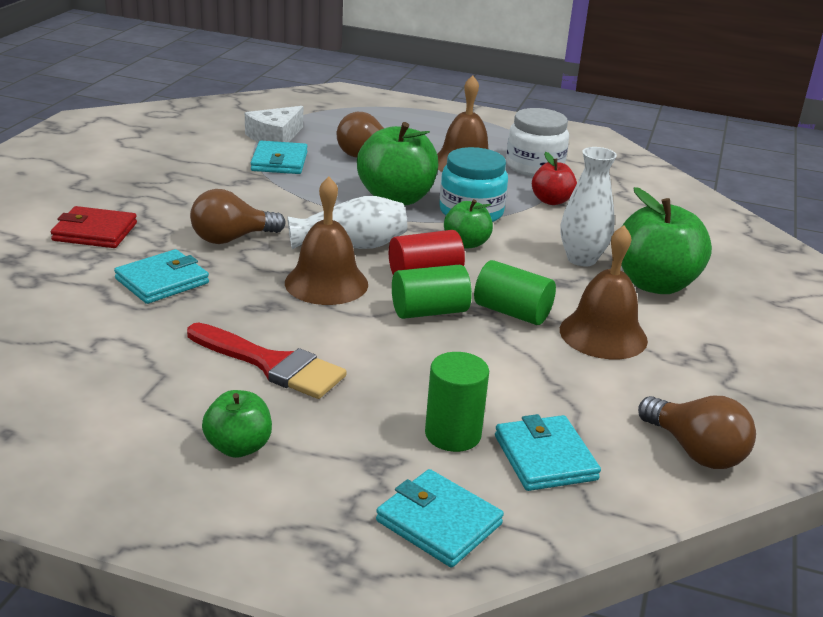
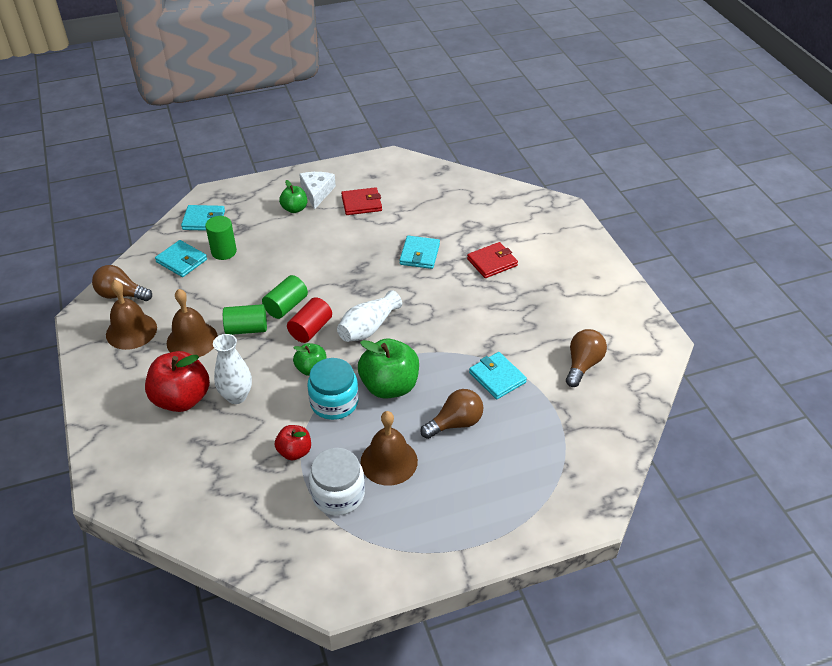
camera: 145 degrees right, 15 degrees up
(114, 392) = (361, 203): none -> red wallet
(231, 239) = (429, 296): brown light bulb -> brown light bulb (583, 365)
(272, 364) = (322, 243): red brush -> none
(275, 136) = (538, 405): white cheese -> white cheese (317, 192)
(326, 283) = (350, 295): brown bell -> brown bell (131, 331)
(655, 284) = (182, 399): green apple -> red apple

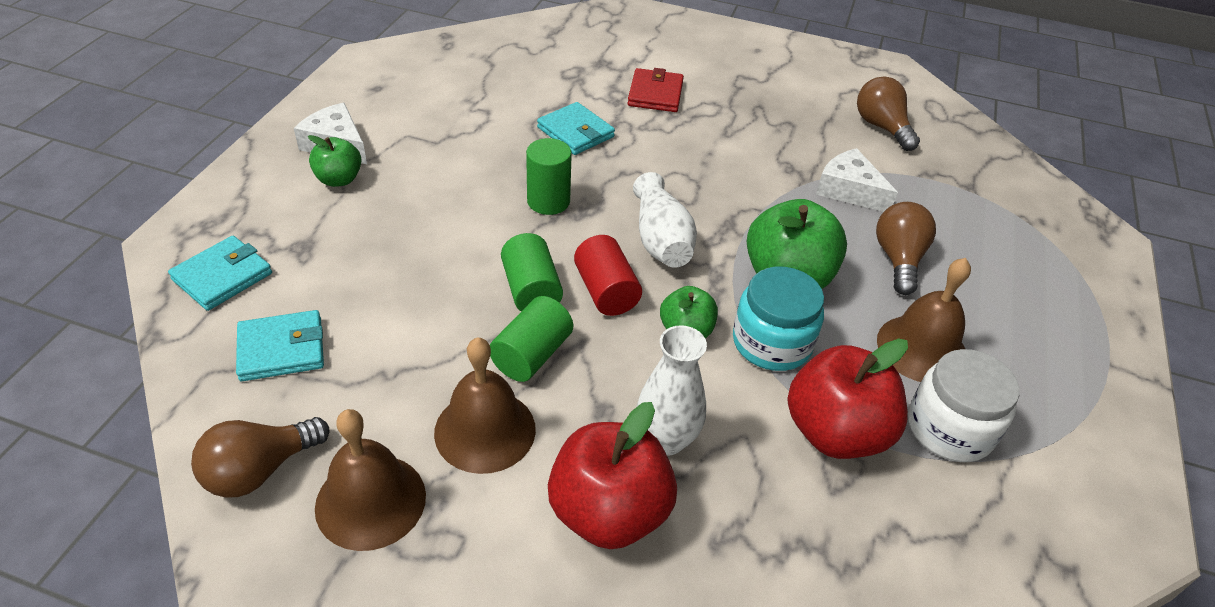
camera: 55 degrees left, 0 degrees up
(224, 252) = (328, 292): green cylinder -> green cylinder (548, 201)
(294, 451) = (835, 432): red apple -> red apple, size x1.79
(361, 203) = (416, 123): red wallet -> none
(497, 377) = (849, 190): turquoise wallet -> white cheese

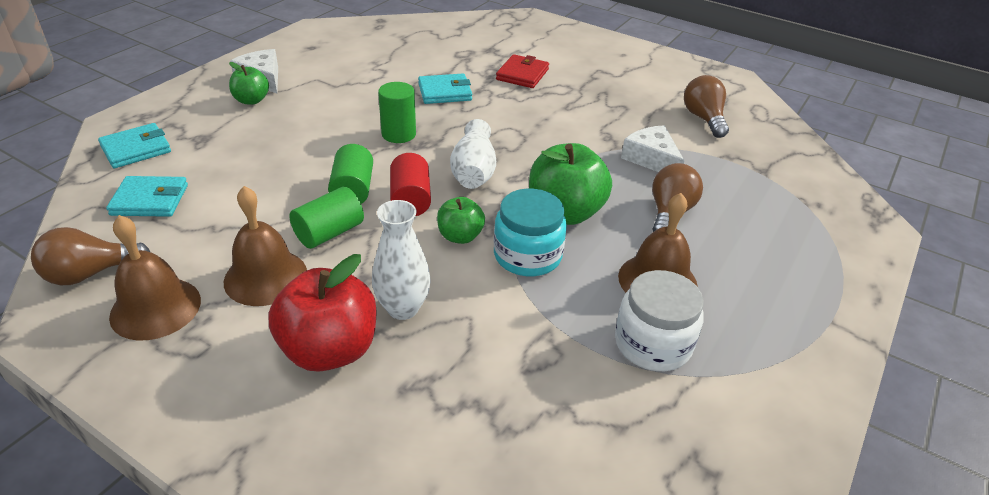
camera: 15 degrees right, 5 degrees down
(575, 132) = (445, 92): turquoise wallet -> turquoise wallet turned 75 degrees counterclockwise
(835, 432) = (548, 328): red apple -> none

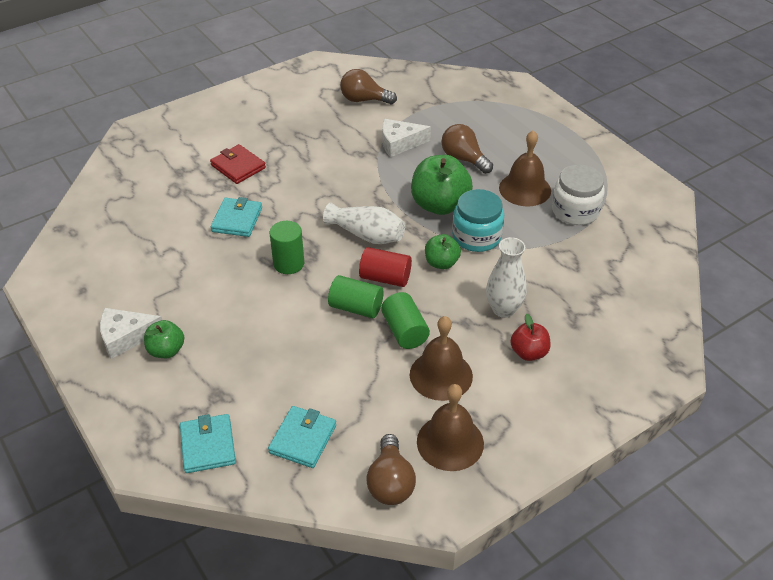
camera: 65 degrees left, 5 degrees up
(329, 350) = (529, 352): red apple -> red apple, size x0.56

